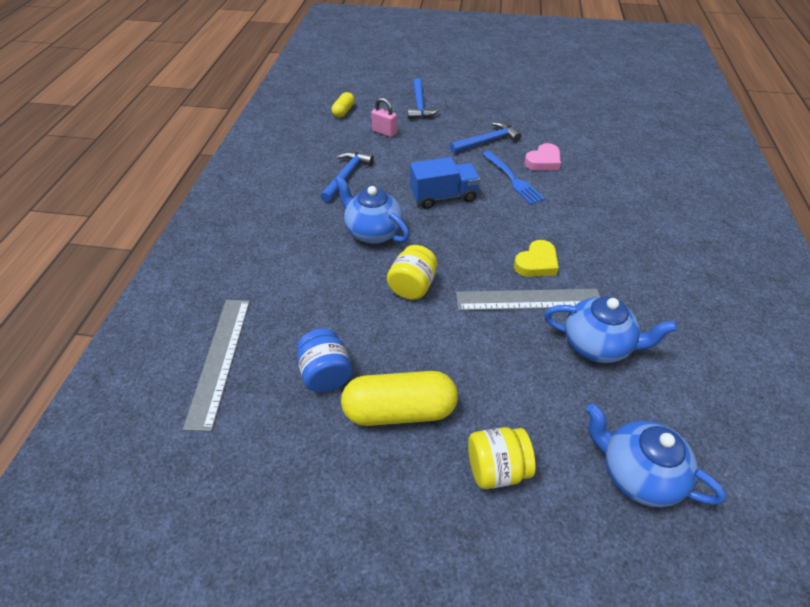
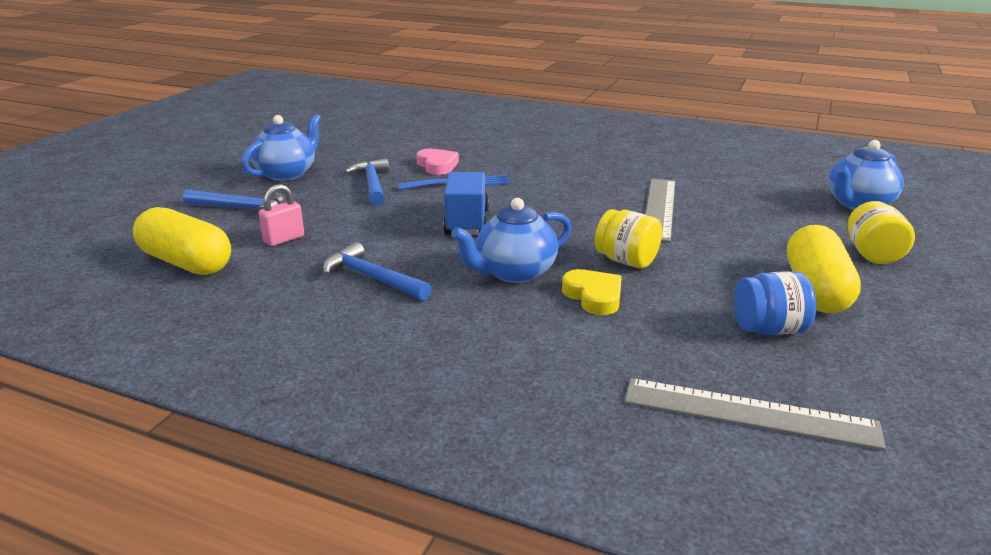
camera: 75 degrees left, 20 degrees down
(343, 111) = (186, 263): yellow capsule -> yellow capsule, size x1.91
(536, 263) = (606, 196): yellow heart -> yellow heart (594, 296)
(597, 345) = (722, 192): blue teapot -> blue teapot (287, 174)

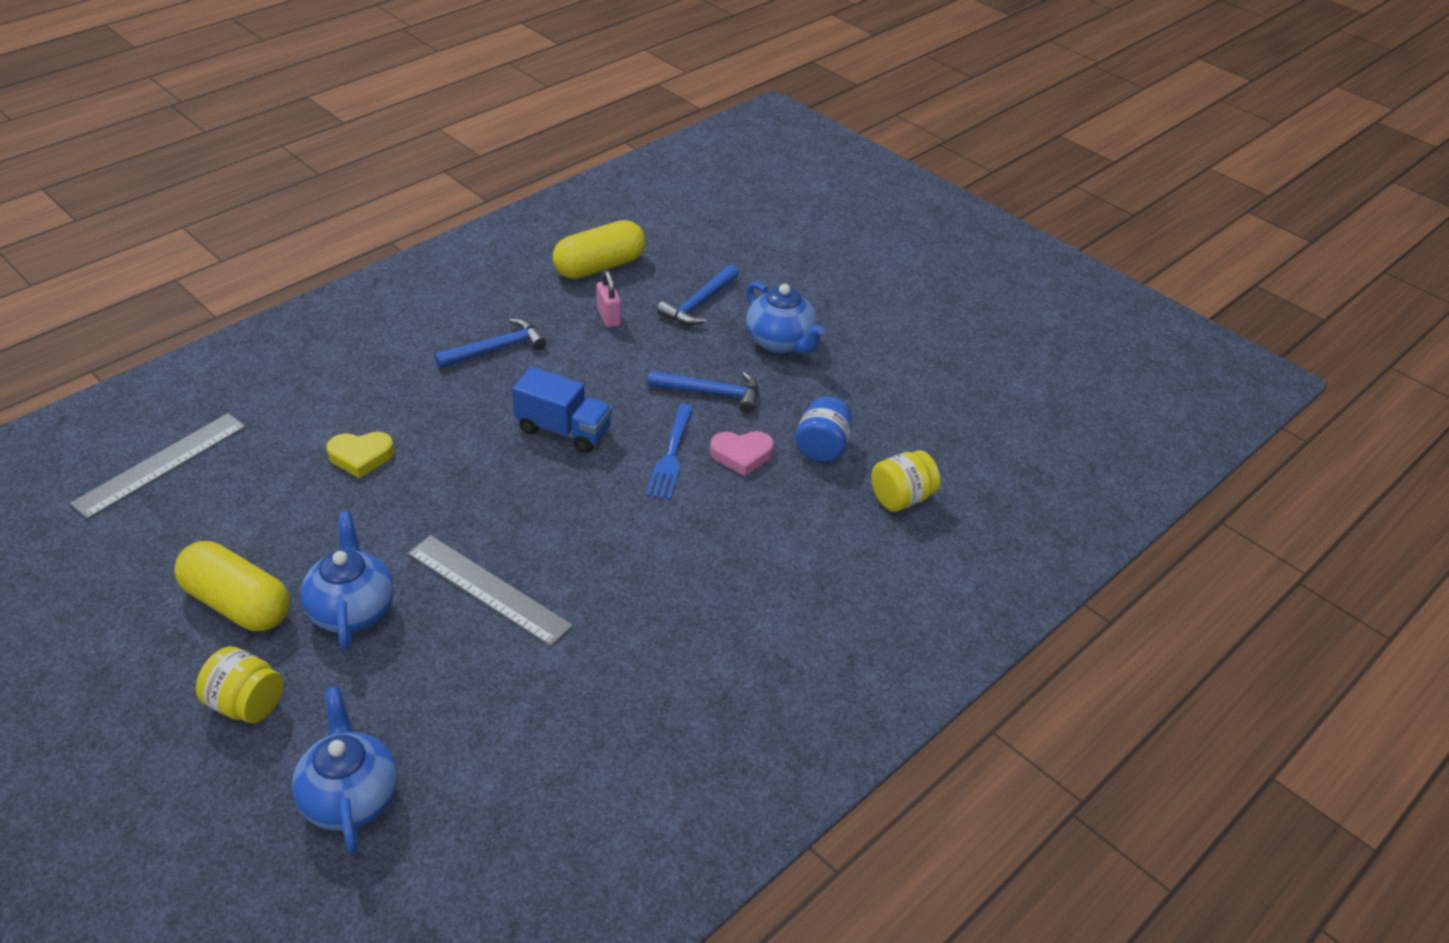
camera: 110 degrees right, 15 degrees up
(514, 273) = (439, 426): blue teapot -> blue teapot (352, 610)
(626, 261) = (399, 504): yellow jar -> yellow jar (901, 498)
(769, 329) = (222, 533): blue jar -> blue jar (822, 448)

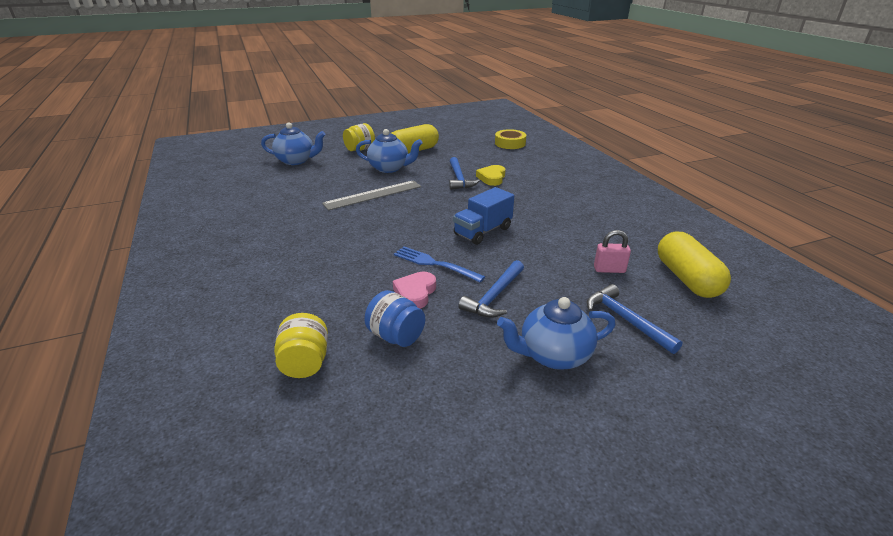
camera: 115 degrees right, 10 degrees down
(161, 464) = (510, 143): grey ruler -> yellow tape
(496, 349) = (577, 222): blue hammer -> blue hammer (459, 179)

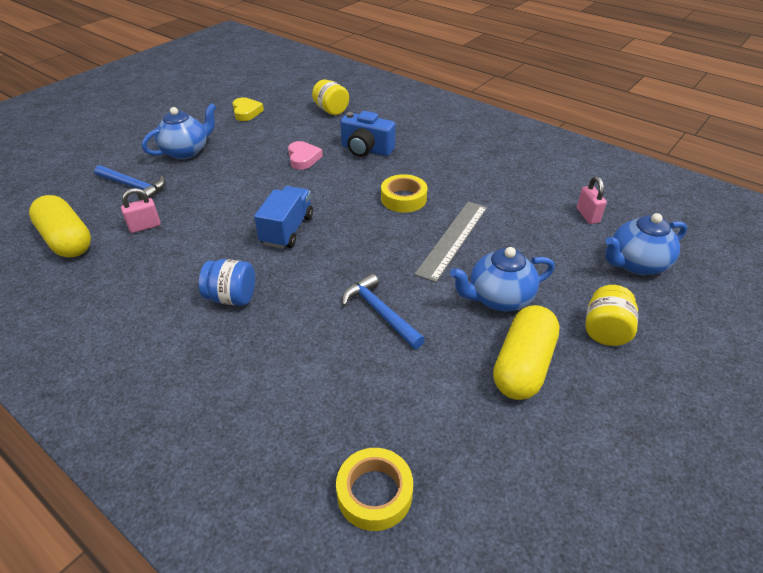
camera: 150 degrees right, 10 degrees up
(270, 183) = (587, 215): none -> pink padlock
(341, 281) = (366, 150): none -> blue camera
(369, 226) = (403, 198): none -> yellow tape
(396, 336) = (293, 133): blue jar -> blue jar (232, 297)
(435, 264) = (307, 183): blue fork -> none
(492, 178) = (334, 334): yellow heart -> yellow heart (246, 112)
(494, 296) = (242, 173): blue hammer -> none

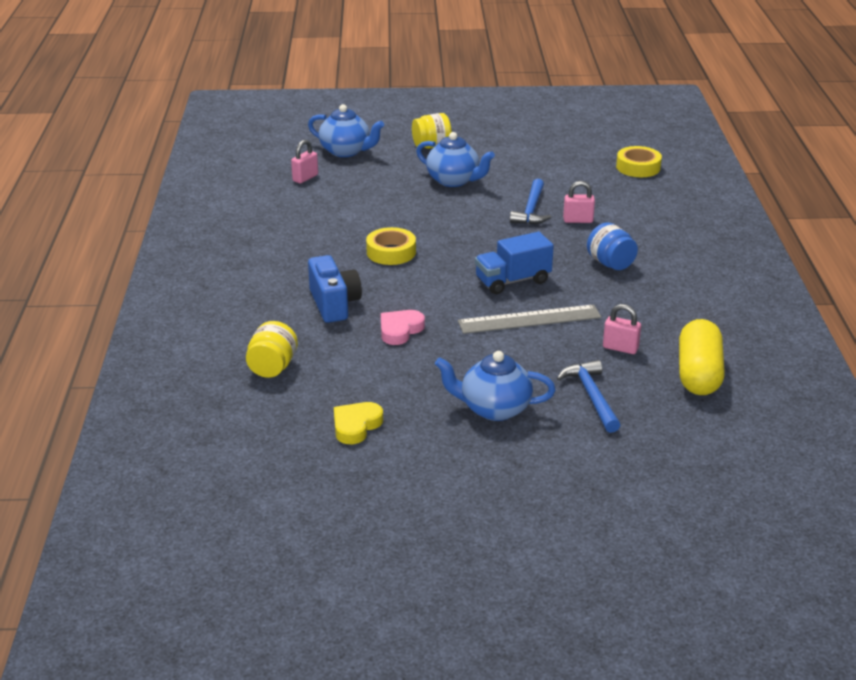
camera: 130 degrees left, 10 degrees down
(322, 331) = (578, 220): none -> pink padlock
(453, 239) = (415, 214): grey ruler -> grey ruler (529, 319)
(523, 365) = (499, 159): yellow capsule -> none

